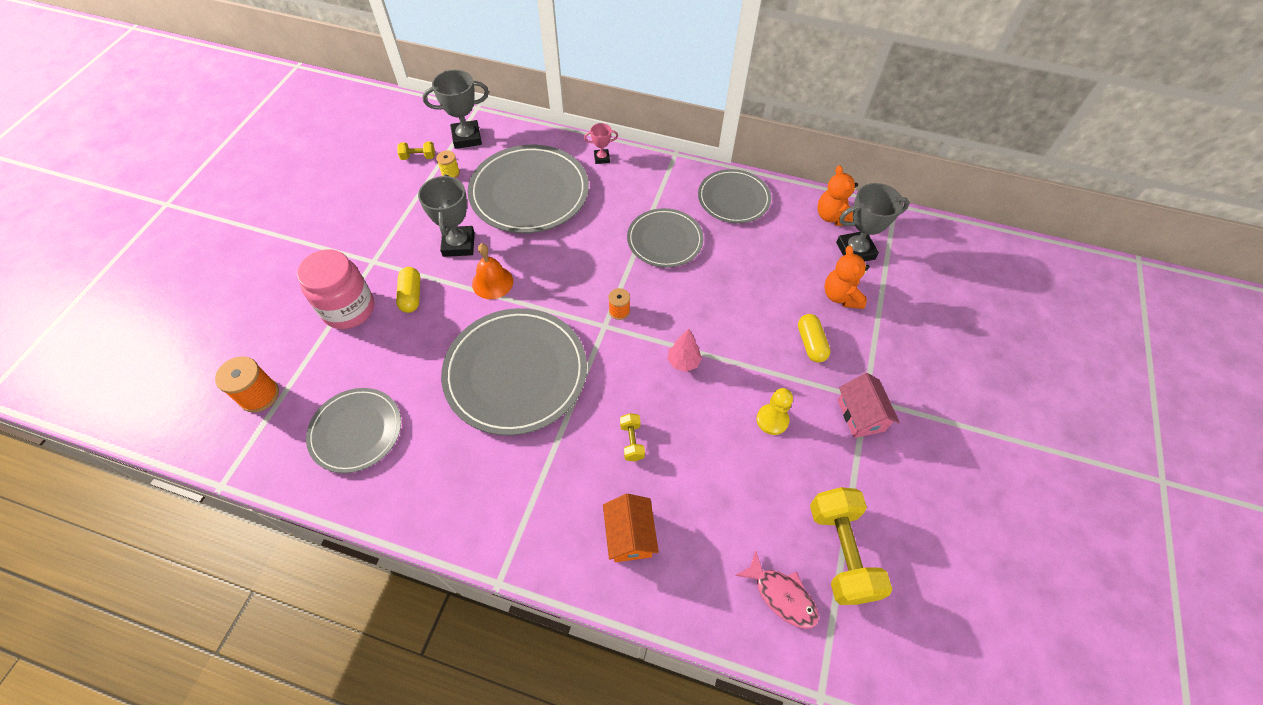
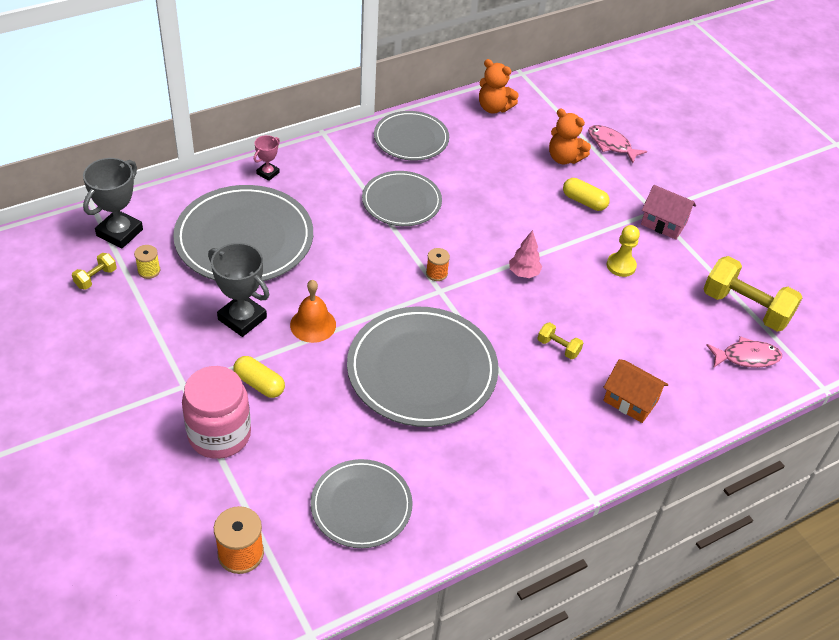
camera: 50 degrees left, 10 degrees down
(855, 251) = (536, 121): grey trophy -> none
(900, 314) = (611, 145): none -> pink fish

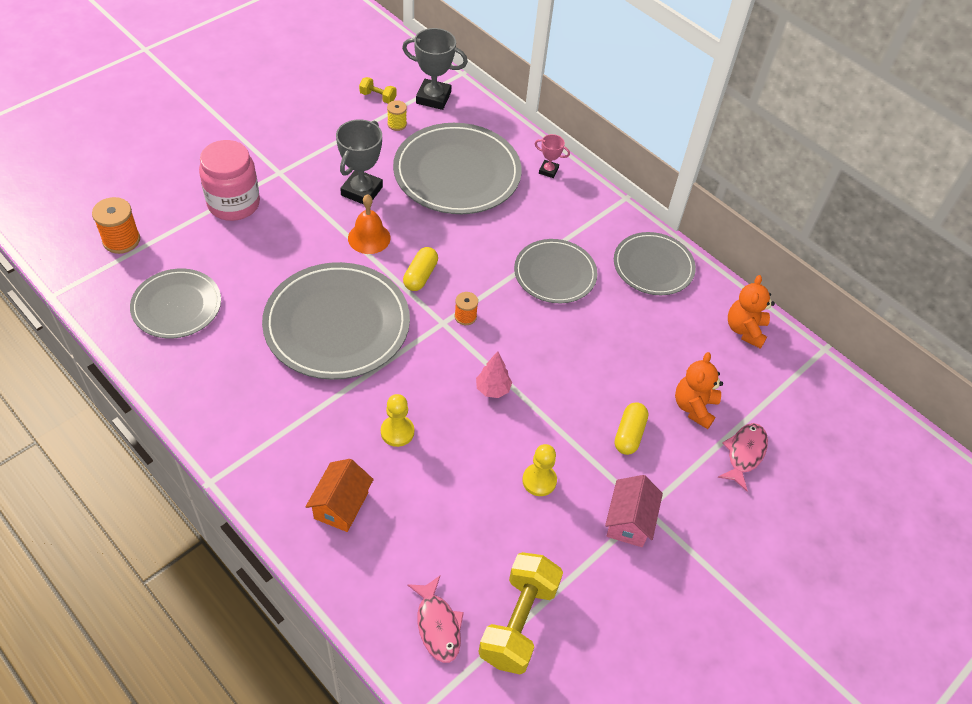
camera: 75 degrees right, 5 degrees up
(259, 384) = (292, 216): yellow capsule -> yellow capsule (420, 276)
(558, 347) = (397, 432): yellow dumbbell -> yellow pawn

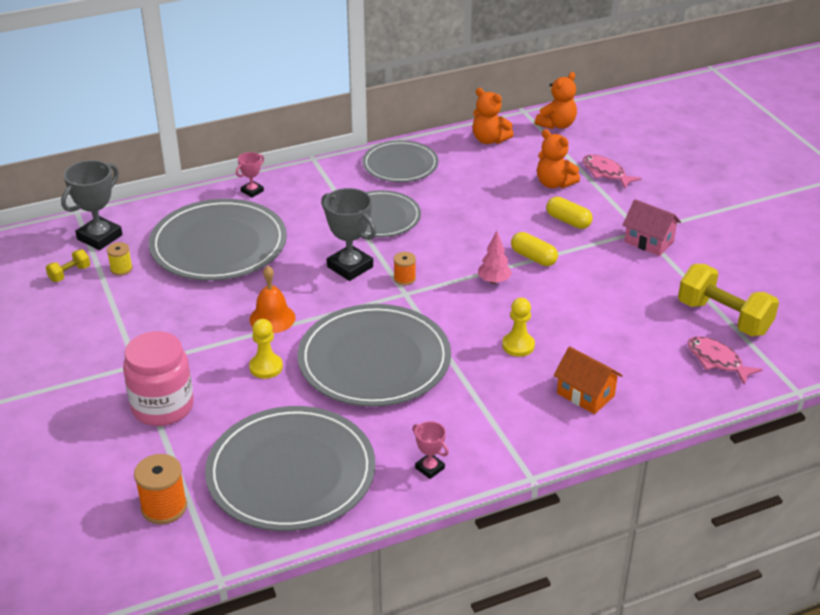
camera: 65 degrees left, 15 degrees down
(176, 306) = (291, 473): grey plate -> grey plate, size x1.65
(204, 400) = (429, 468): none -> pink trophy
(362, 191) = (203, 311): grey trophy -> grey trophy (350, 267)
(420, 276) = (340, 295): yellow capsule -> yellow capsule (533, 257)
(437, 625) = (717, 361): pink fish -> pink fish turned 135 degrees counterclockwise
(539, 480) = (597, 277): yellow pawn -> yellow pawn (266, 367)
(816, 386) = (557, 125): none -> orange teddy bear

